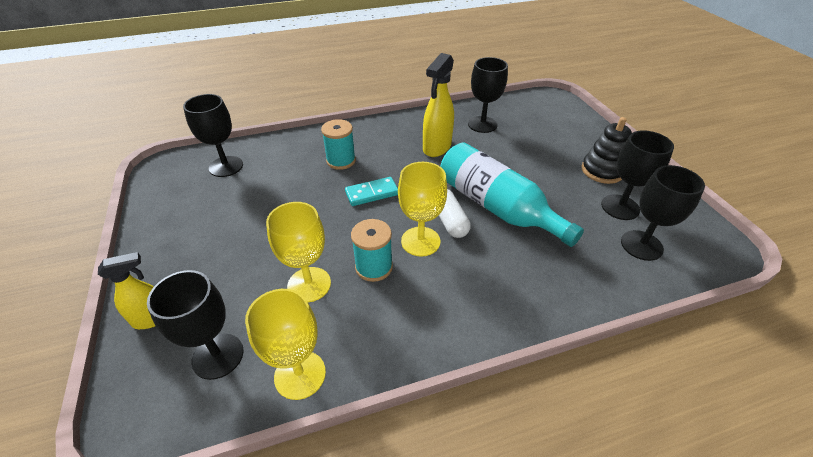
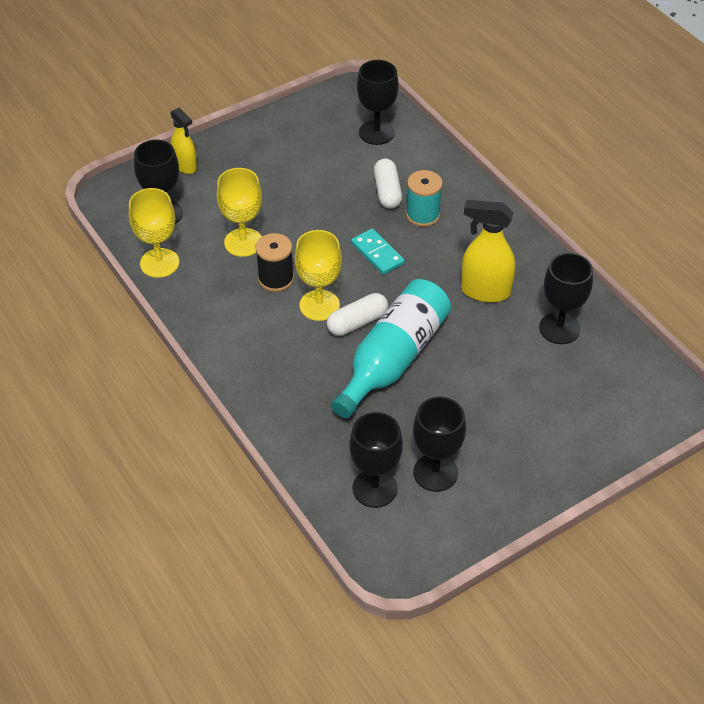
camera: 75 degrees right, 5 degrees up
(302, 174) = (387, 192): none -> white capsule
(374, 267) = (276, 279): turquoise spool -> black spool
(602, 171) = (504, 458): black stacking toy -> none

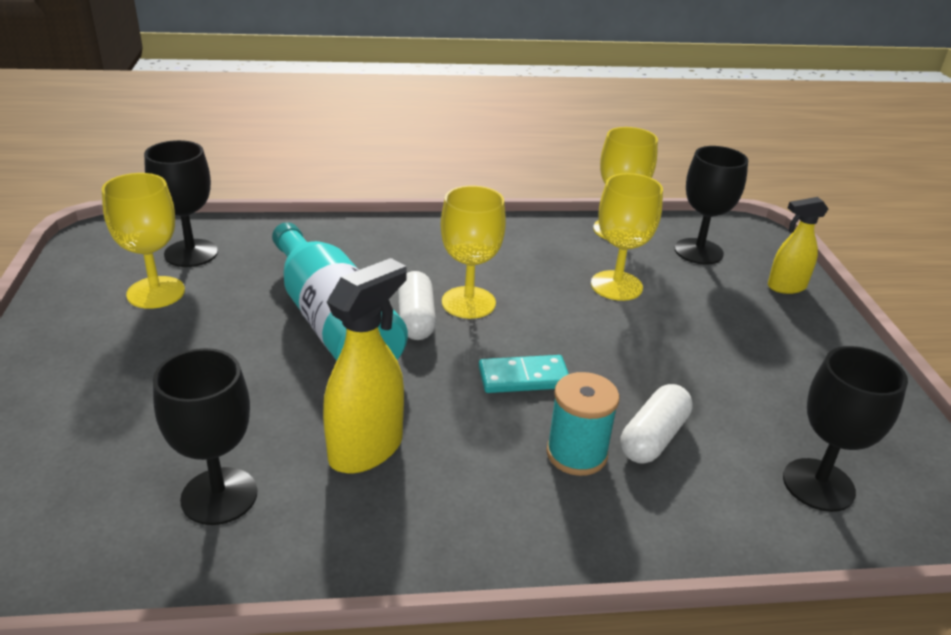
camera: 115 degrees right, 15 degrees down
(276, 279) = (537, 288): black spool -> none
(387, 192) = (653, 437): white capsule -> white capsule turned 75 degrees counterclockwise
(435, 473) = (156, 292): black goblet -> yellow goblet

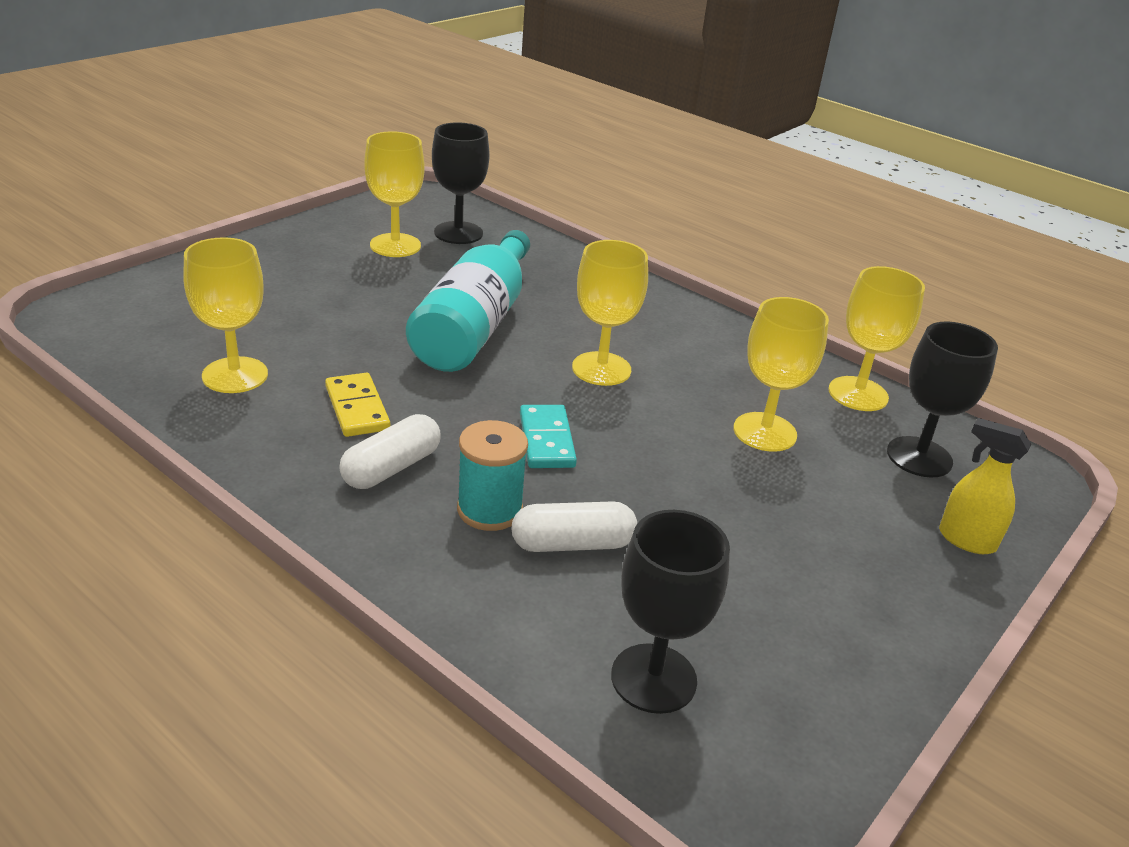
camera: 45 degrees right, 0 degrees up
(219, 496) = (235, 375): black goblet -> yellow goblet
(366, 449) = (357, 408): yellow spray bottle -> yellow domino
(416, 319) = (538, 356): white capsule -> white capsule (391, 468)
(523, 377) = (547, 440): turquoise domino -> turquoise domino turned 45 degrees clockwise

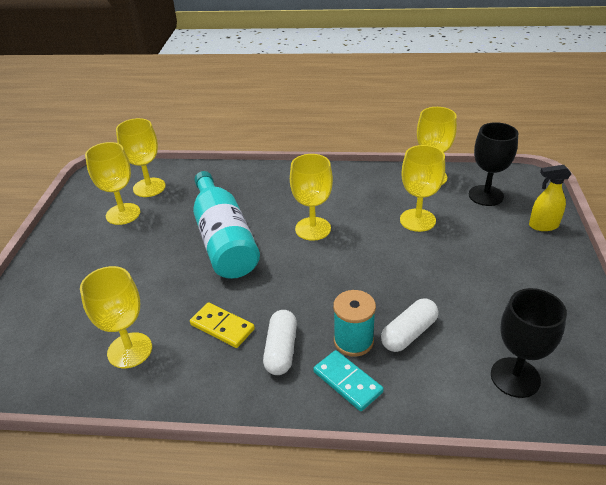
camera: 30 degrees left, 5 degrees up
(458, 233) = (149, 187): black goblet -> yellow goblet
(547, 440) = (334, 284): turquoise domino -> turquoise domino (347, 382)

